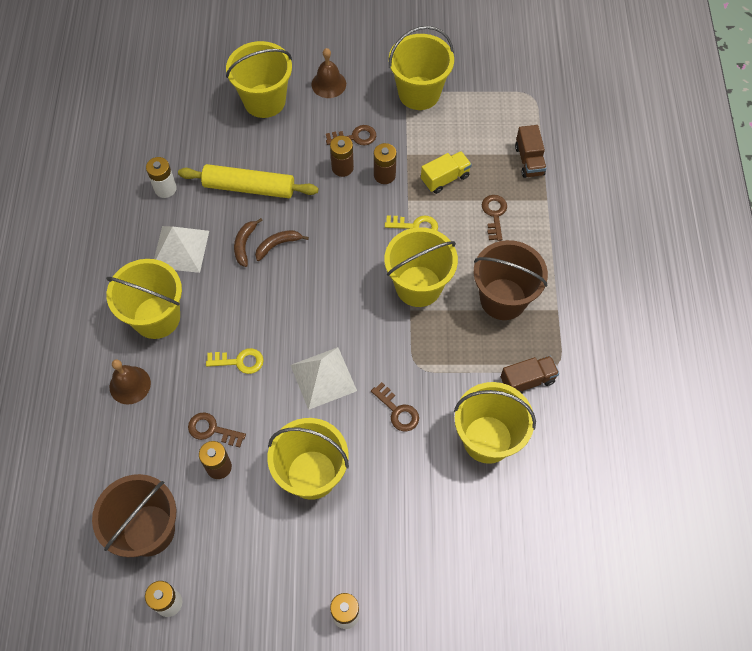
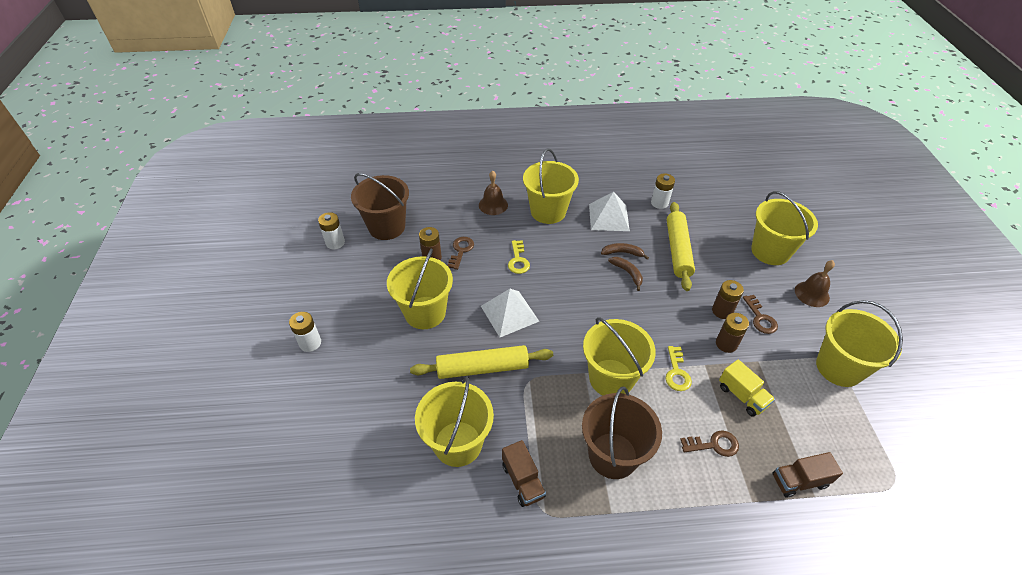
camera: 85 degrees right, 15 degrees down
(397, 411) = (482, 368): brown key -> yellow rolling pin

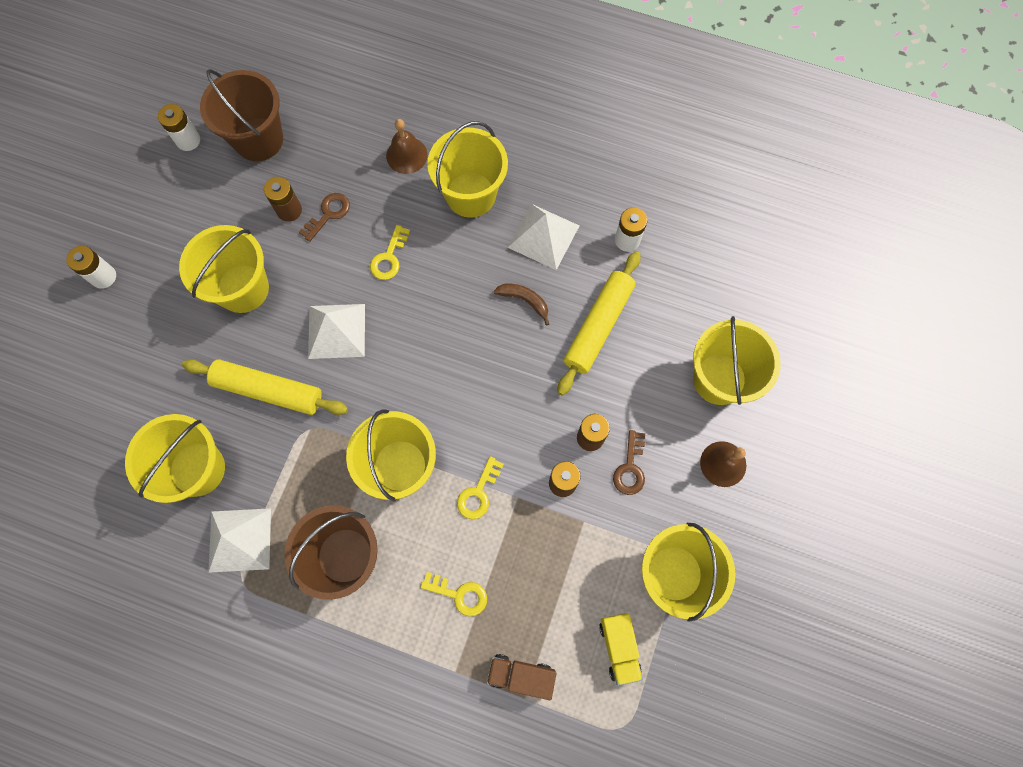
camera: 25 degrees right, 25 degrees up
(523, 481) = (239, 540): brown truck -> white pyramid
(627, 273) = (511, 334): brown banana -> none
(714, 445) = (459, 594): brown key -> yellow key
(742, 396) = (532, 554): yellow truck -> yellow truck (619, 647)

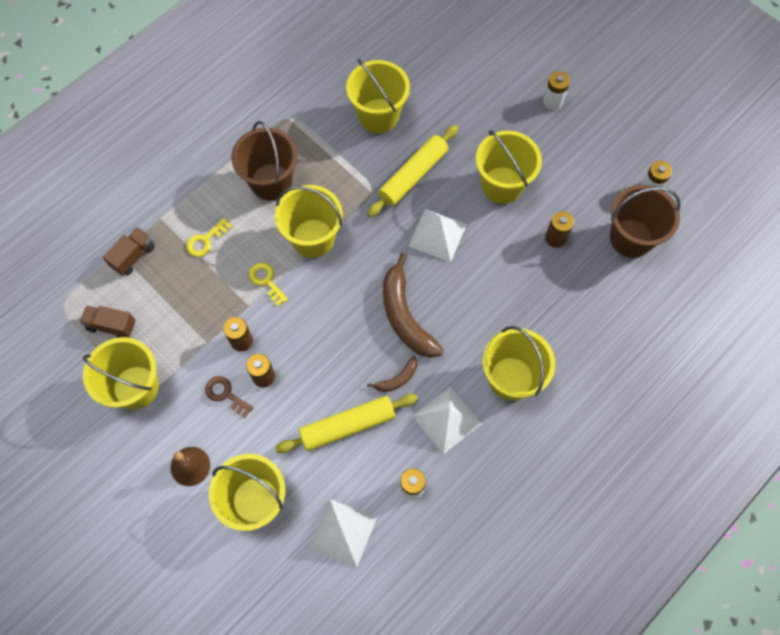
camera: 115 degrees right, 5 degrees down
(239, 540) = (317, 125): white pyramid -> white pyramid (343, 532)
(328, 214) = (540, 264): brown key -> none
(389, 257) = (481, 294): yellow key -> none
(406, 155) = (570, 343): brown bell -> none
(450, 323) = (405, 316): none -> brown banana
(598, 326) = (347, 426): yellow rolling pin -> yellow rolling pin turned 75 degrees counterclockwise
(619, 647) = (111, 326): yellow truck -> brown truck

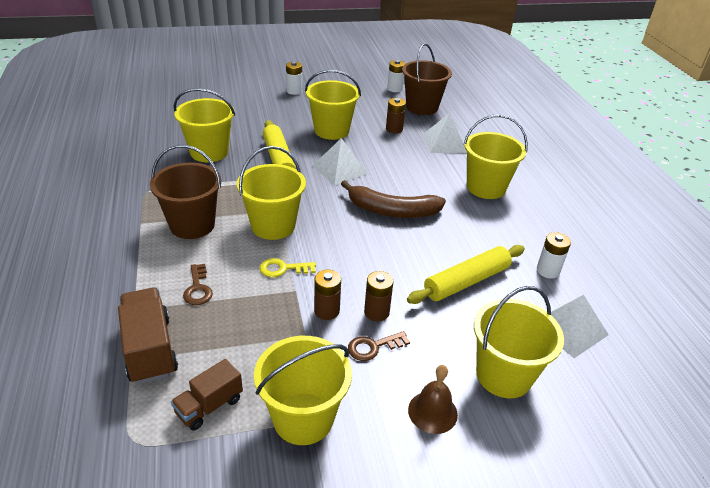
camera: 60 degrees left, 30 degrees down
(133, 256) = (150, 349): brown truck -> brown truck, size x1.59
(206, 240) = (198, 288): yellow key -> brown key
(347, 426) = (466, 282): yellow rolling pin -> yellow rolling pin turned 45 degrees clockwise
(397, 379) = (444, 237): brown banana -> none
(446, 419) = (498, 229): white pyramid -> white pyramid (444, 143)

